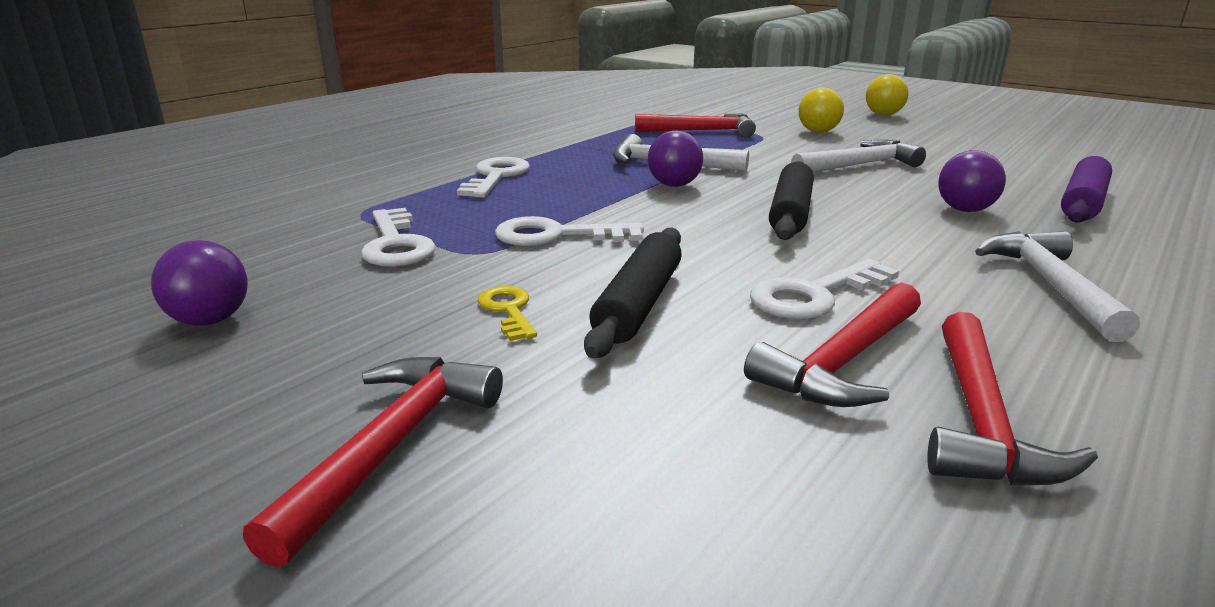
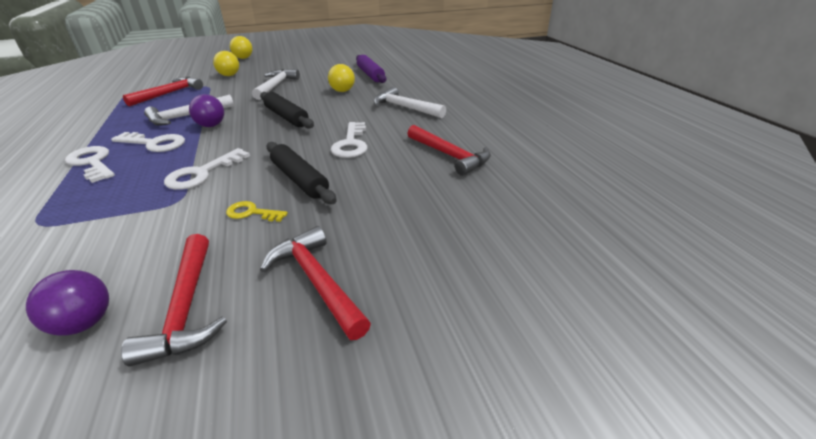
camera: 55 degrees left, 10 degrees up
(396, 244) = (115, 223): white key -> white key (154, 143)
(842, 362) = (396, 160): red hammer -> red hammer (186, 308)
(965, 210) = (342, 91): purple ball -> yellow ball

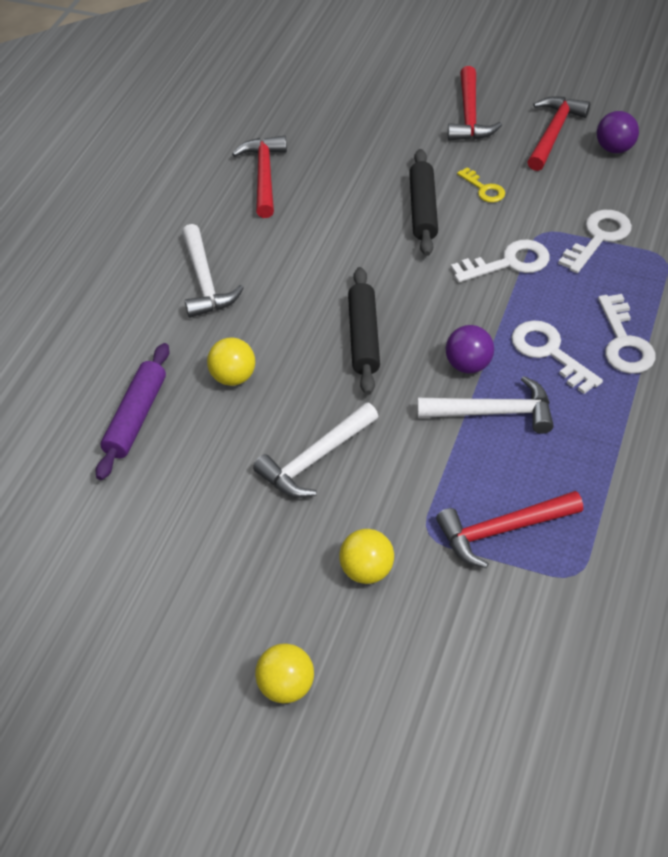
camera: 140 degrees left, 15 degrees up
(351, 144) = (335, 239): white key -> white key (598, 238)

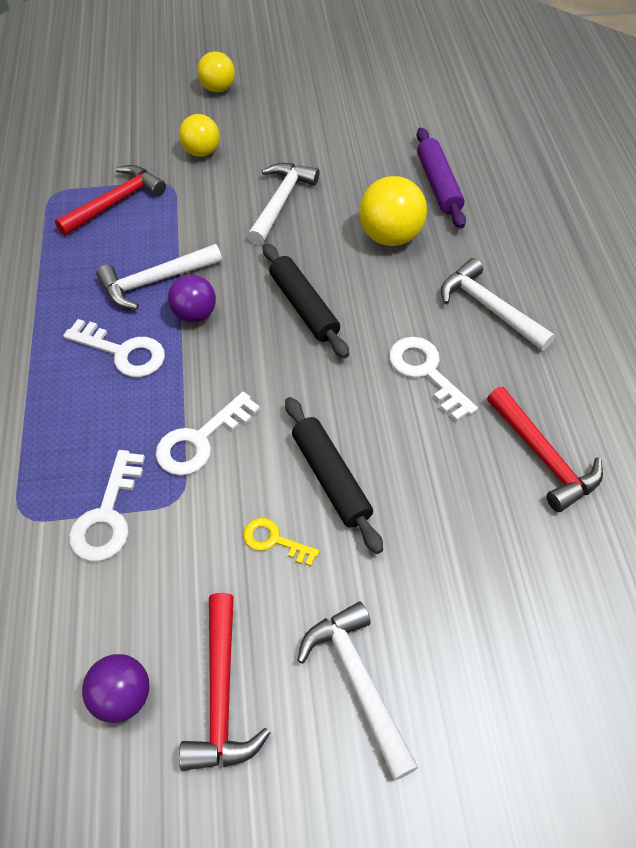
camera: 150 degrees right, 5 degrees up
(233, 377) = (390, 236): yellow ball -> yellow ball, size x1.51
(469, 116) = (358, 681): red hammer -> white hammer
(624, 342) = (51, 388): white key -> white key (426, 372)

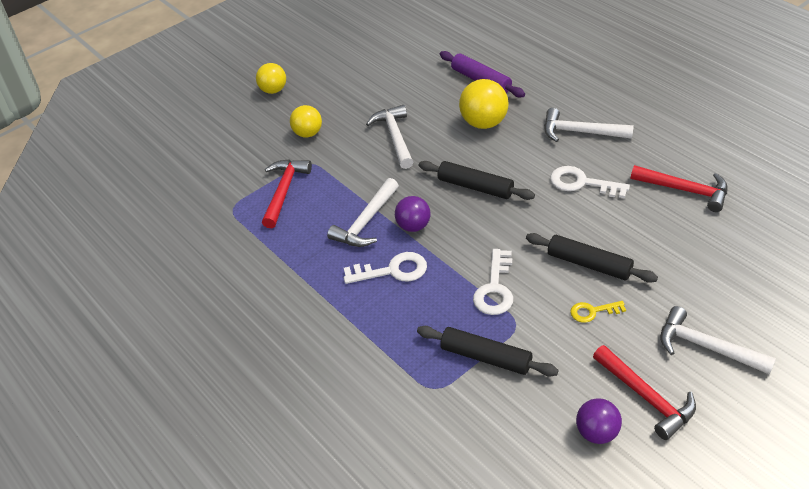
camera: 30 degrees left, 10 degrees down
(107, 515) = (486, 357): white key -> black rolling pin

